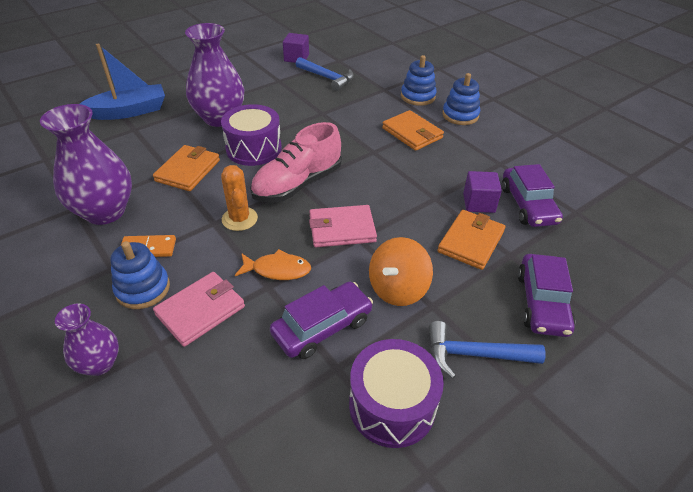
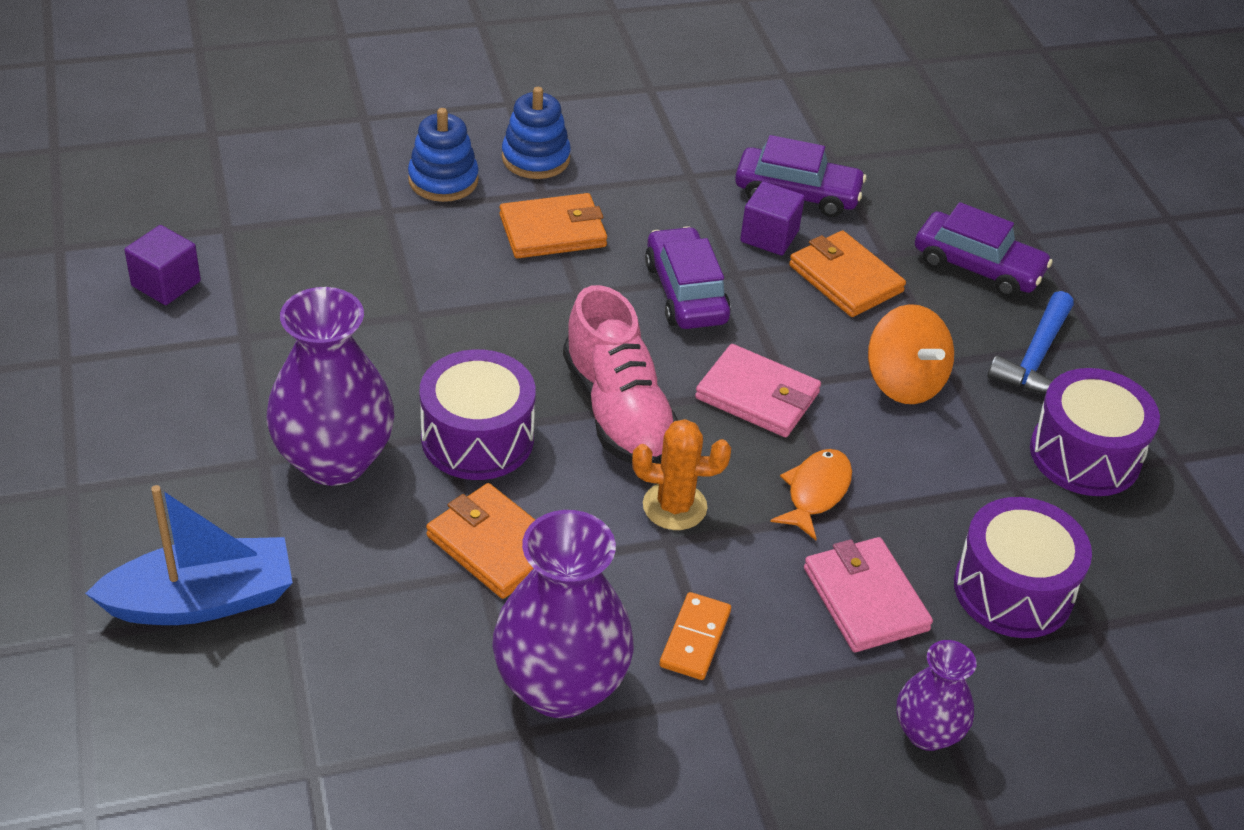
camera: 70 degrees left, 0 degrees up
(129, 111) = (202, 600): blue boat -> blue boat turned 75 degrees clockwise
(143, 289) = (791, 660): blue stacking toy -> none
(236, 386) = (1013, 590): none -> purple drum
(322, 327) = (944, 478): purple car -> purple car (686, 292)
(327, 78) = (288, 267): blue hammer -> none
(342, 229) = (757, 396): pink wallet -> pink wallet turned 75 degrees counterclockwise

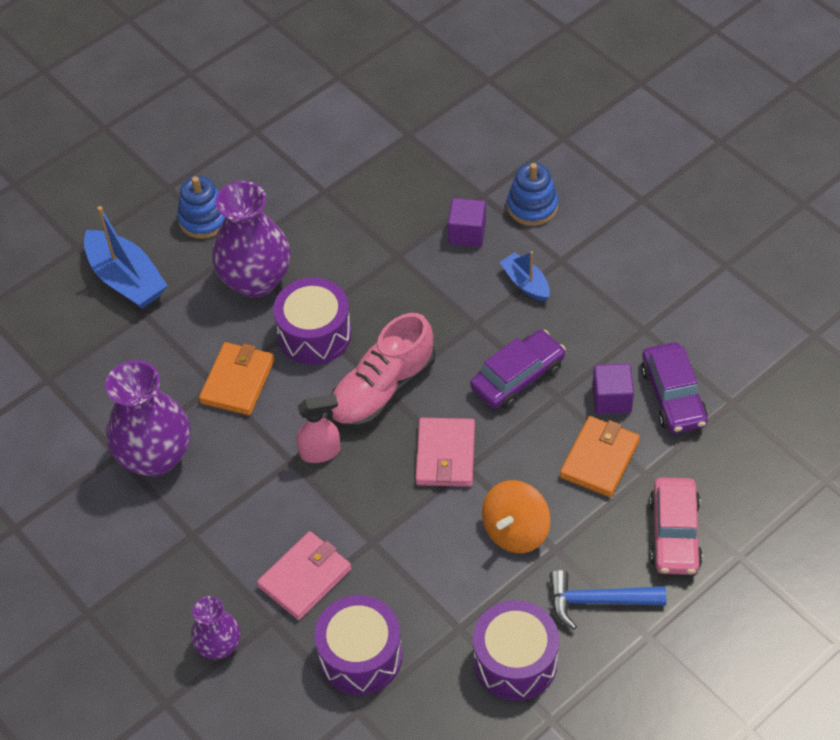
camera: 70 degrees right, 10 degrees up
(166, 283) = (342, 135): purple cube -> purple cube (467, 233)
(535, 158) = (593, 240): blue stacking toy -> blue stacking toy (204, 219)
(553, 231) = (525, 283): orange wallet -> blue boat
(674, 506) = (320, 452): orange cactus -> pink spray bottle
(695, 639) = (224, 504): orange domino -> none
(815, 492) = (378, 519): orange fish -> none
(977, 267) = (674, 533): purple car -> pink car

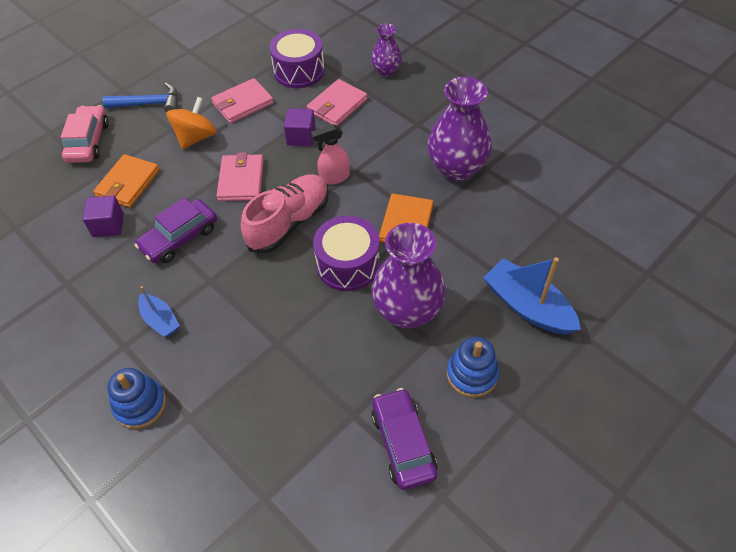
camera: 175 degrees right, 0 degrees up
(450, 592) = (242, 103): none -> pink wallet
(467, 233) = (209, 370): purple cube -> purple cube (301, 137)
(515, 661) = (205, 74): purple drum -> none
(673, 396) = (59, 230): purple car -> purple car (403, 443)

